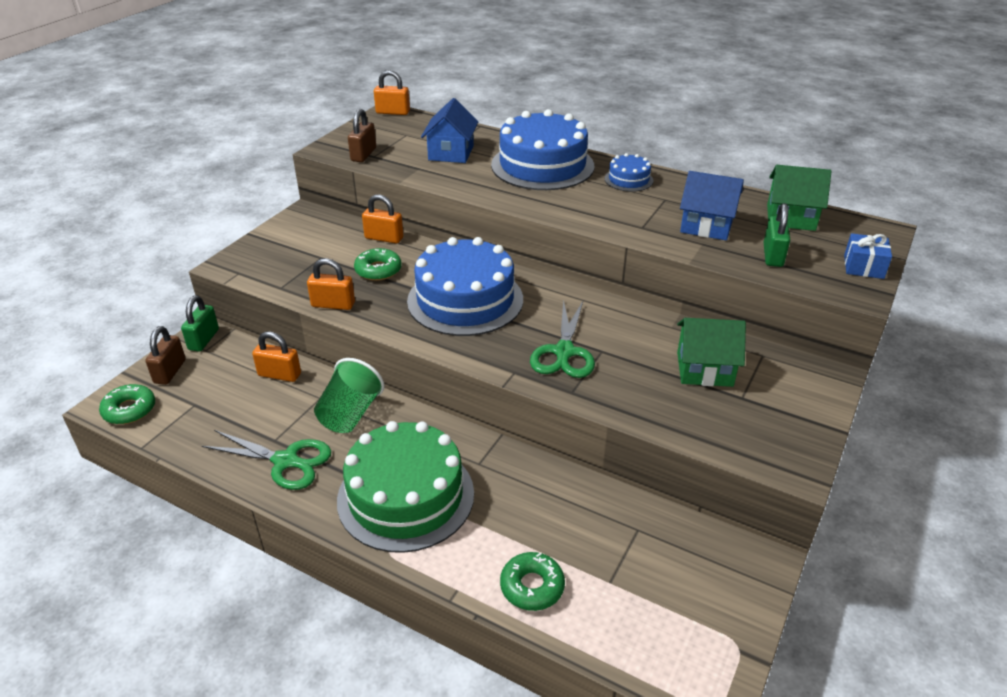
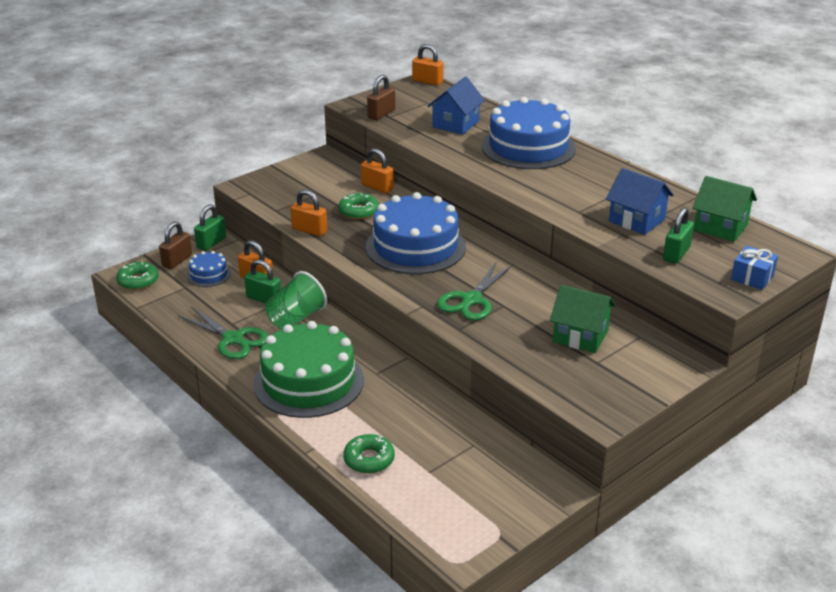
camera: 20 degrees right, 5 degrees down
(300, 398) = (264, 299): none -> green padlock
(628, 179) = (596, 171): blue cake -> blue cake (208, 274)

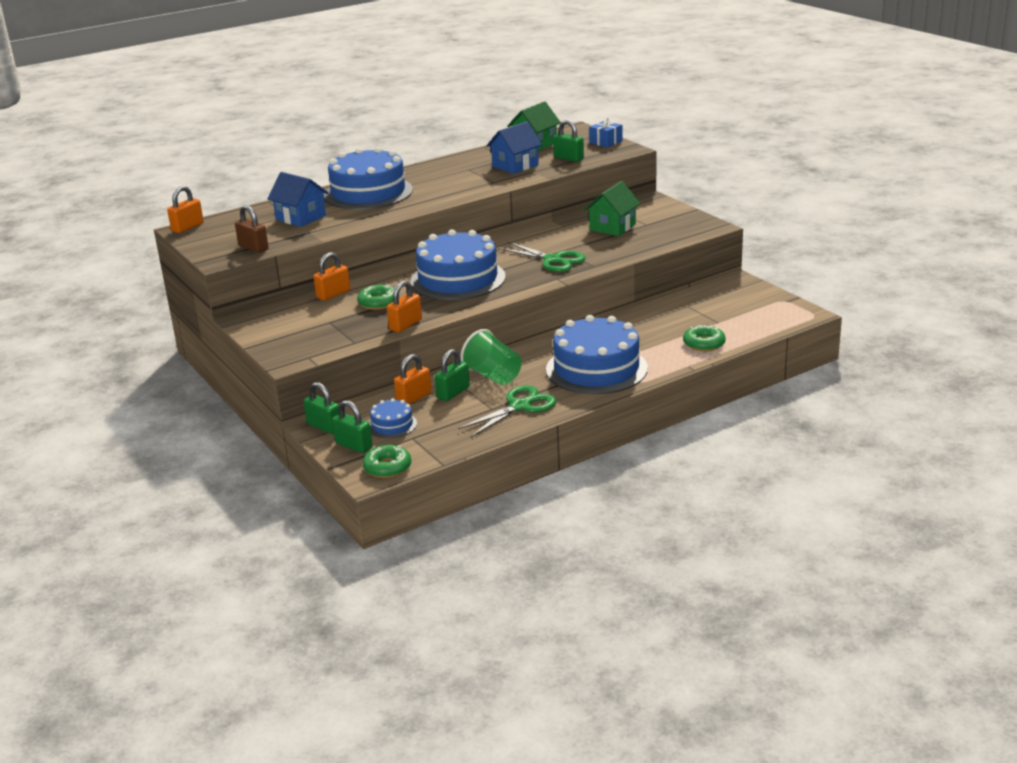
camera: 80 degrees left, 5 degrees down
(177, 261) = (354, 445): brown padlock -> green padlock
(308, 382) = (596, 369): green cake -> blue cake

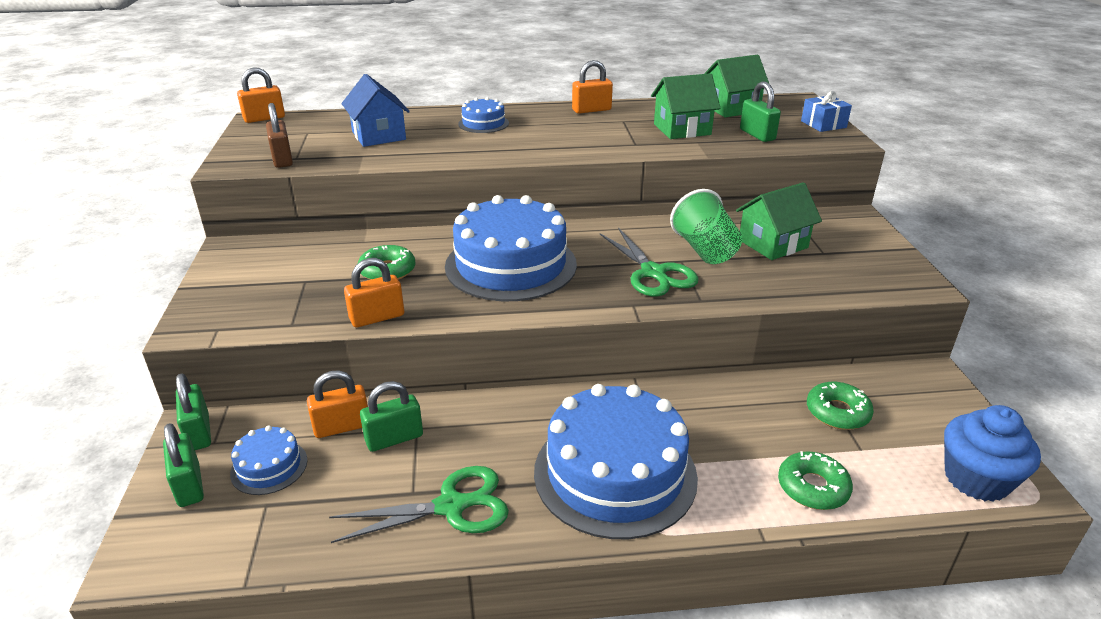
camera: 25 degrees right, 5 degrees up
(333, 294) = (356, 242): orange padlock -> orange padlock (591, 110)
(368, 193) = (483, 123): blue cake -> blue cake, size x0.46
(387, 467) = (177, 553): green donut -> green donut (837, 412)
(493, 376) = (469, 428): green cup -> green cup (704, 250)
(515, 166) = (682, 129): blue house -> green house
(781, 317) = (976, 479): none -> blue cupcake

